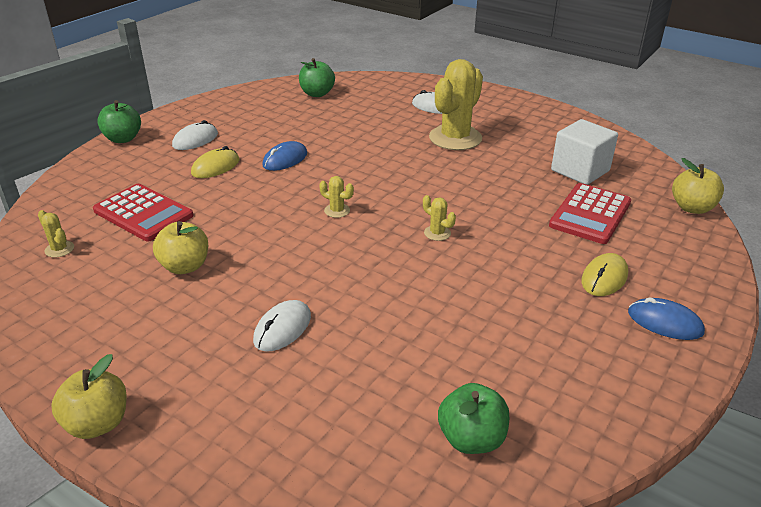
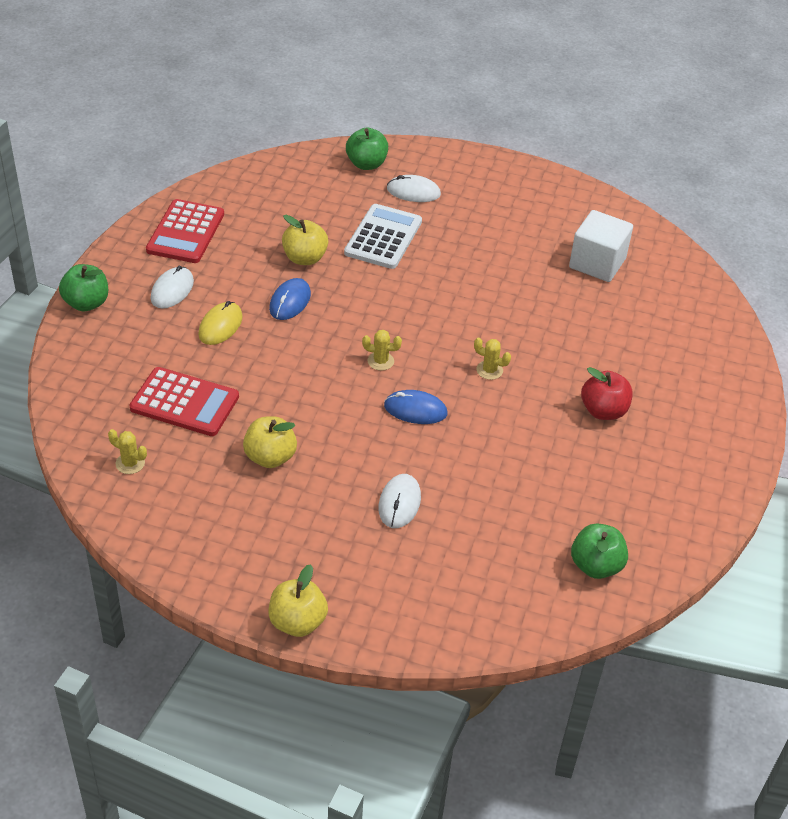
camera: 20 degrees left, 10 degrees up
(317, 94) = (270, 191): green apple -> green apple (366, 164)
(391, 130) = (383, 237): none -> white calculator
(455, 138) = (456, 238): yellow cactus -> none
(542, 285) = (603, 411): none -> red apple
(590, 214) = (622, 319): red calculator -> red calculator (185, 232)
(604, 277) = (654, 392): yellow mouse -> none
(665, 322) = (713, 428): blue mouse -> blue mouse (415, 410)
(692, 208) = (711, 294): yellow apple -> yellow apple (305, 258)

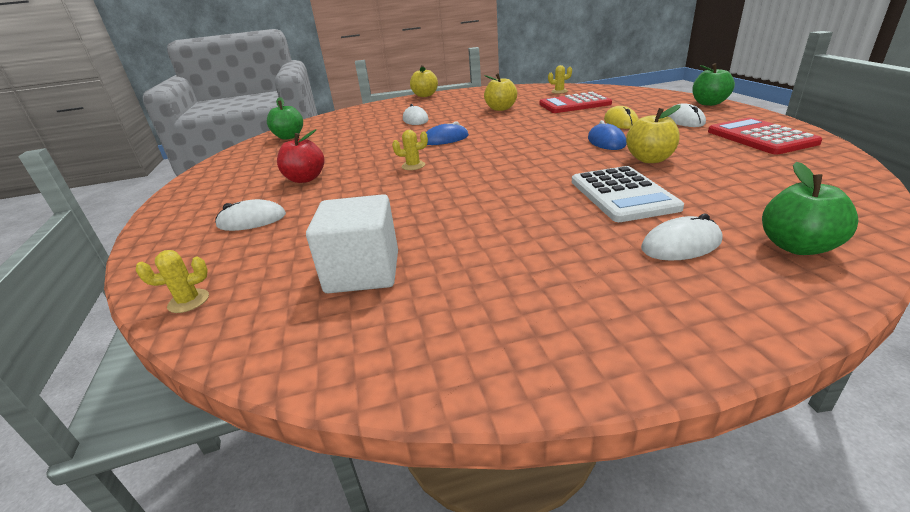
camera: 155 degrees right, 15 degrees down
(380, 361) = (496, 144): yellow cactus -> yellow cactus (188, 301)
(664, 363) = (252, 220): none -> white mouse

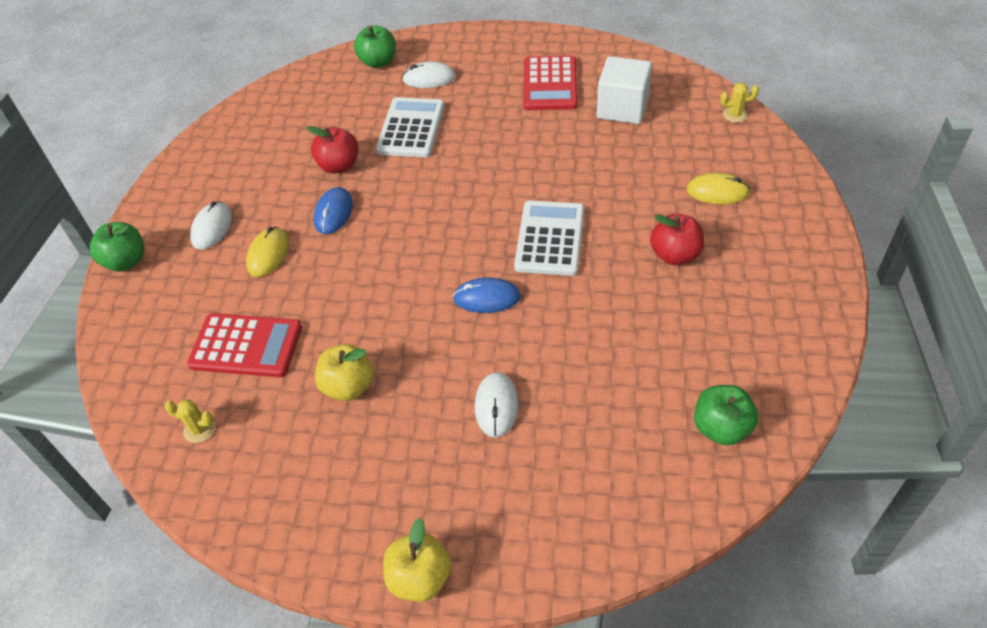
camera: 160 degrees left, 20 degrees up
(252, 220) = (717, 192): white mouse -> yellow mouse
(413, 166) = (550, 238): yellow cactus -> white calculator
(650, 159) = (339, 166): yellow apple -> red apple
(760, 137) = (215, 166): red calculator -> red calculator (550, 84)

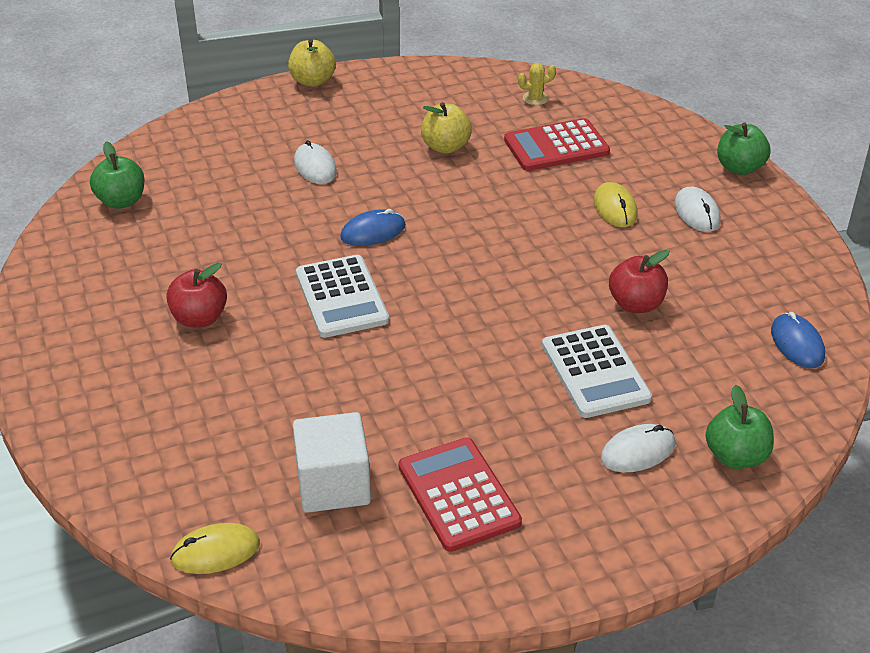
camera: 150 degrees right, 10 degrees down
(333, 213) = (590, 258): blue mouse -> blue mouse (797, 344)
(717, 192) = (168, 401): yellow mouse -> yellow mouse (215, 551)
(735, 115) = (167, 522): yellow cactus -> none

